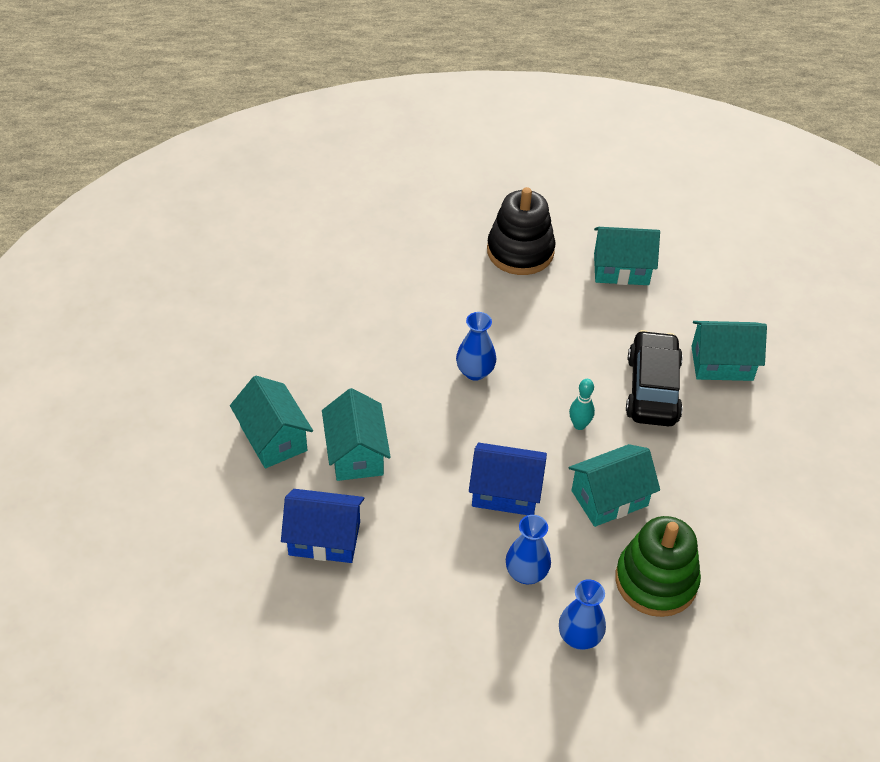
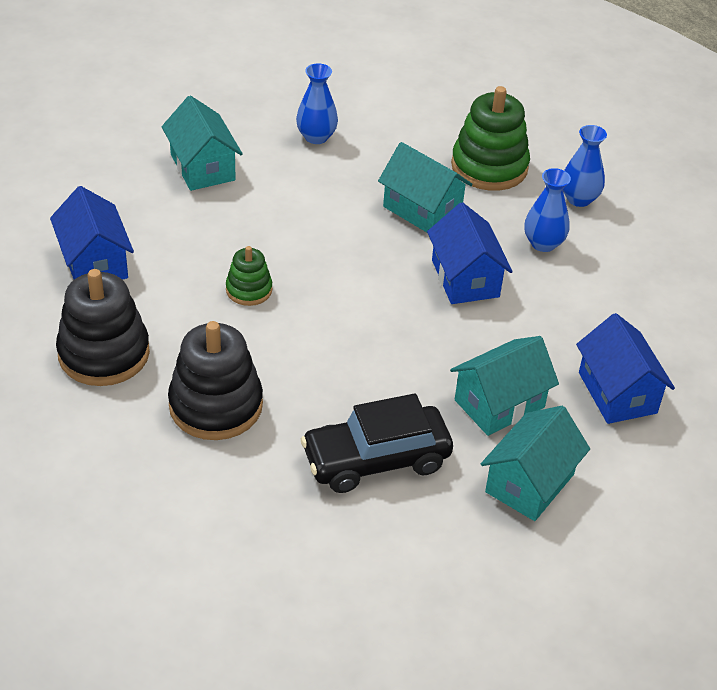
camera: 115 degrees left, 5 degrees down
(441, 293) = (216, 405): none -> black stacking toy
(475, 372) = (324, 341): blue vase -> blue vase (316, 137)
(552, 346) = (249, 290): none -> green stacking toy
(579, 425) = (347, 247): turquoise bowling pin -> none
(621, 269) = (94, 262): turquoise house -> blue house
(652, 389) = (267, 207): black car -> black car (376, 460)

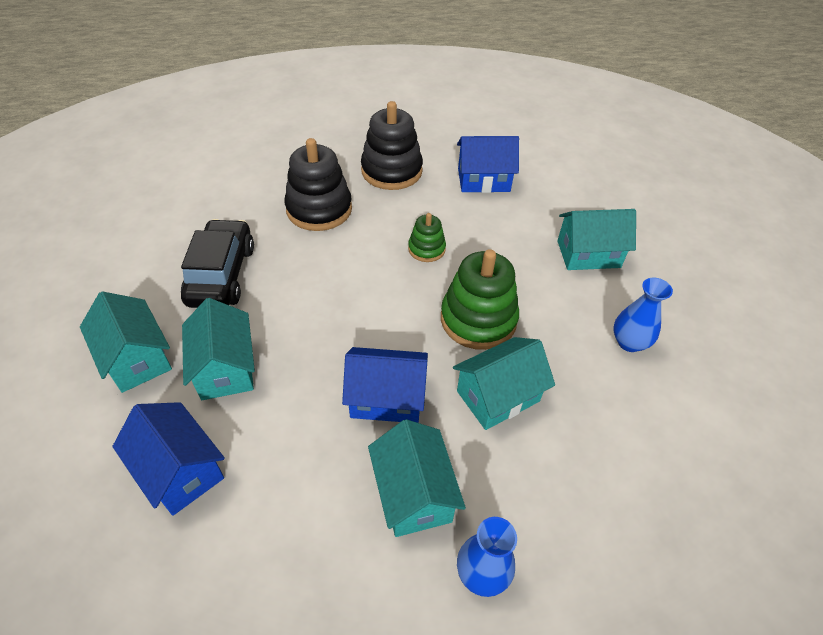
camera: 110 degrees right, 5 degrees up
(489, 167) = (561, 489): green stacking toy -> green stacking toy (478, 319)
(543, 243) = (414, 493): blue vase -> turquoise house
(617, 393) = (180, 470): blue house -> blue house turned 45 degrees clockwise

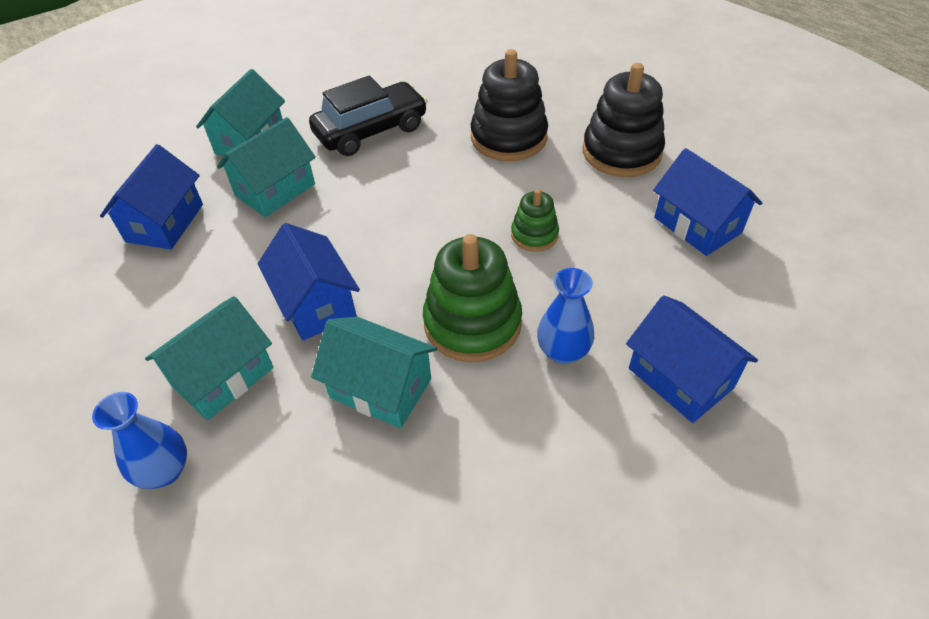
camera: 60 degrees right, 0 degrees up
(588, 254) = (680, 378): turquoise house -> blue house
(629, 342) = (564, 484): blue vase -> blue vase (563, 351)

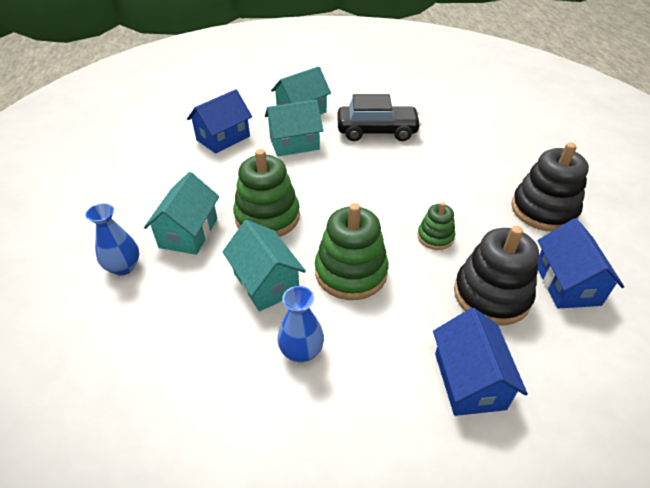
camera: 30 degrees right, 5 degrees down
(223, 377) = (188, 233): turquoise house -> turquoise house turned 60 degrees counterclockwise
(316, 304) = (267, 217): blue house -> green stacking toy
(508, 138) = (465, 169): black stacking toy -> black stacking toy (491, 295)
(563, 351) = (397, 319): blue vase -> blue vase (301, 351)

